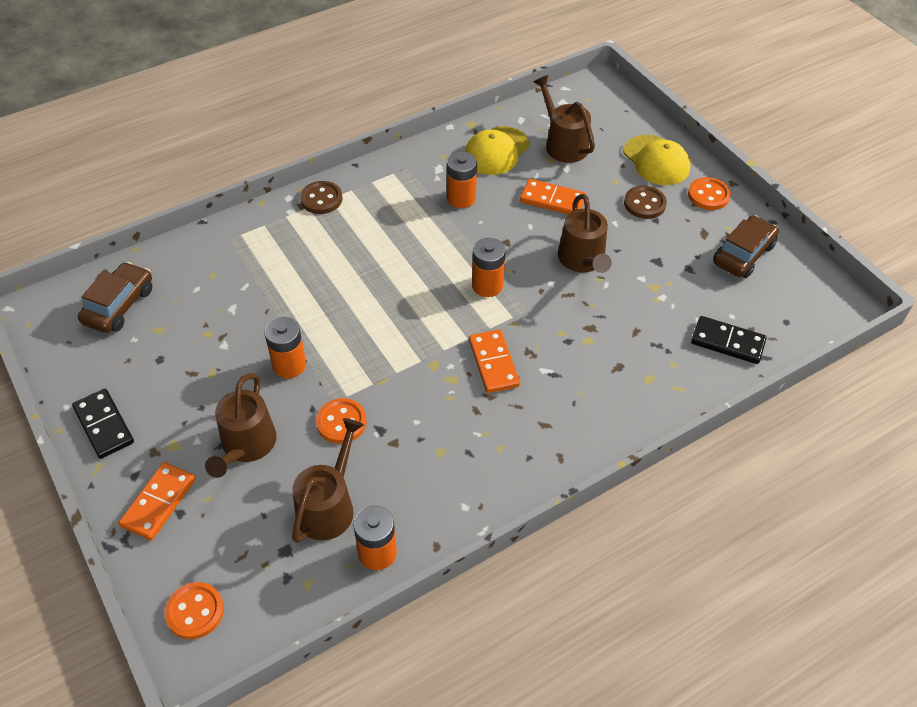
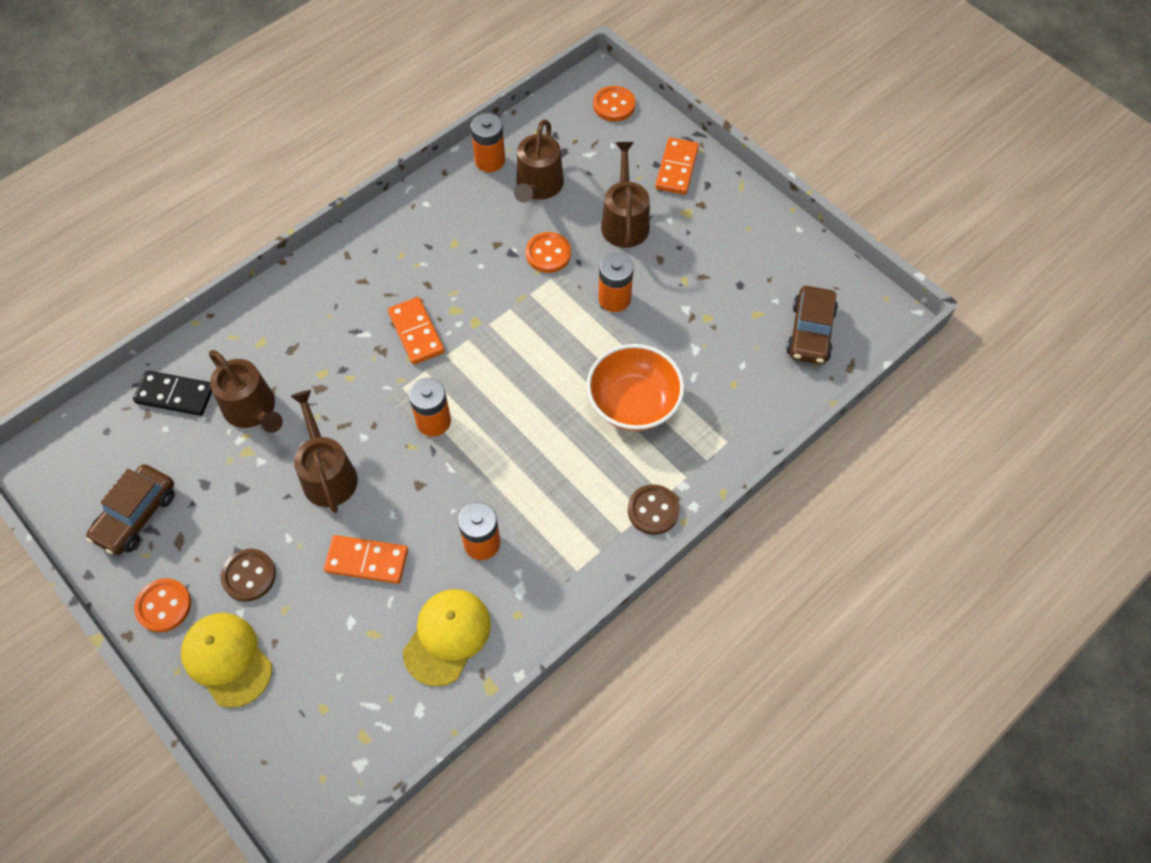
camera: 170 degrees right, 10 degrees up
(104, 425) = (756, 218): black domino -> none
(307, 273) = (633, 403): none -> orange bowl
(563, 144) = (356, 669): brown watering can -> brown watering can (252, 410)

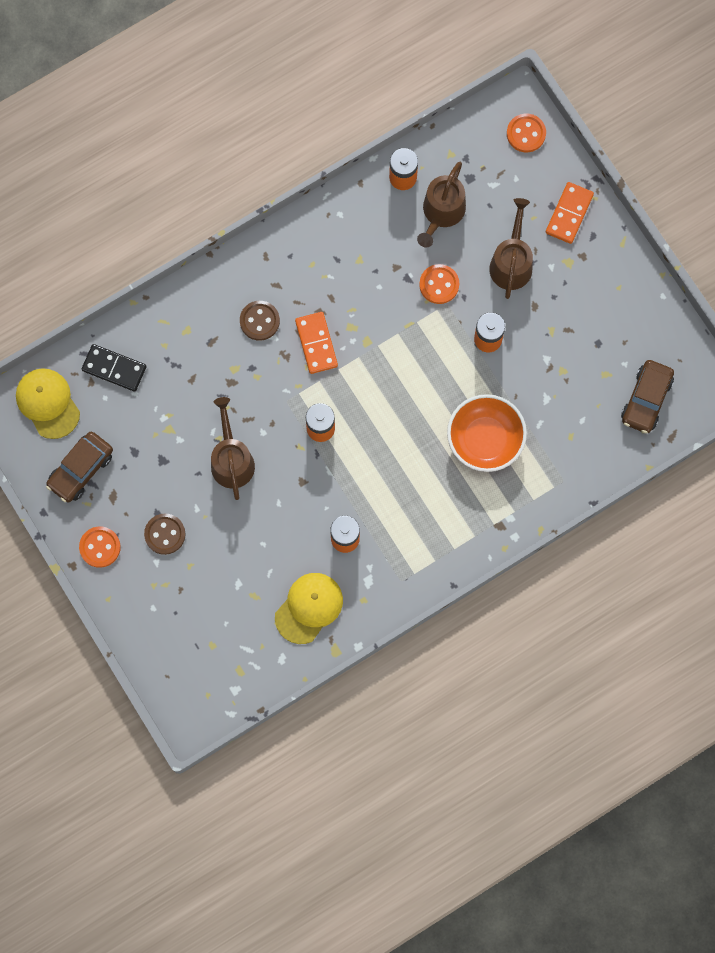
camera: 10 degrees right, 15 degrees up
(227, 659) = (145, 596): yellow cap -> yellow cap (48, 403)
(252, 410) = (176, 393): brown watering can -> none
(367, 560) = (255, 537): orange domino -> none
(653, 510) = (482, 535): brown button -> brown button (259, 321)

